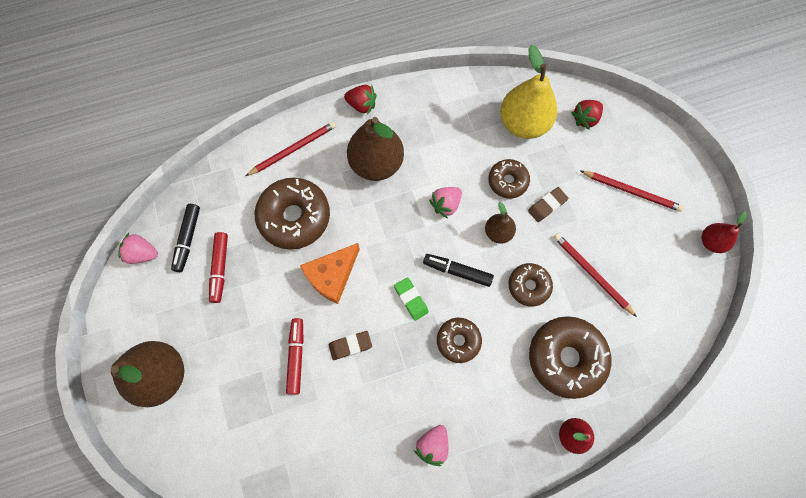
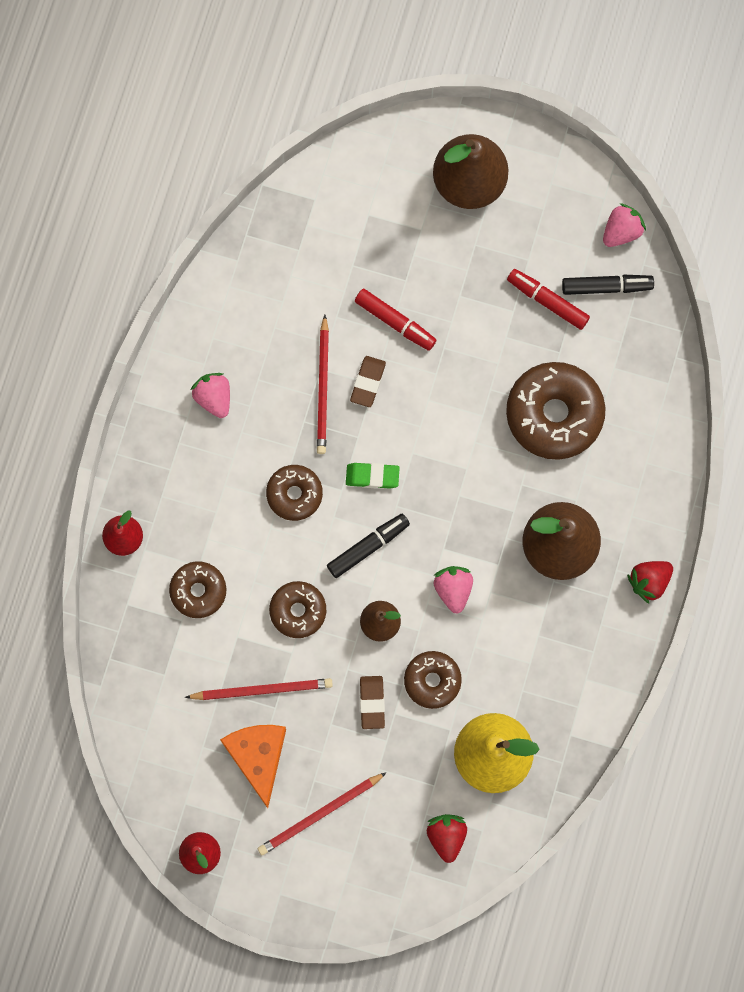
camera: 125 degrees right, 5 degrees up
(188, 239) = (606, 287): black marker -> black marker turned 135 degrees clockwise
(293, 149) = (642, 465): red pencil -> red pencil (323, 388)
(332, 276) = (457, 412): orange cheese -> orange cheese (257, 757)
(566, 358) = (198, 591): brown donut -> brown donut, size x0.57

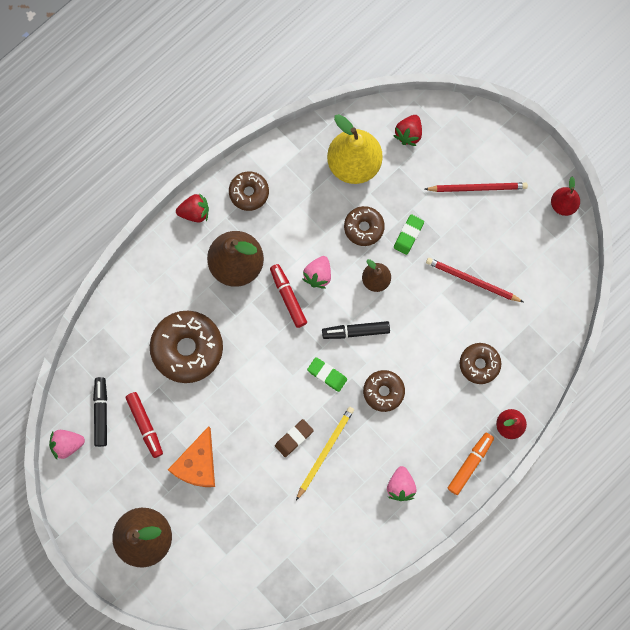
camera: 150 degrees left, 0 degrees up
(147, 467) = (470, 464): none -> orange marker
(257, 757) = (497, 242): orange cheese -> orange cheese (198, 464)
(298, 611) = (423, 316): brown donut -> brown donut (249, 193)
(323, 388) = (325, 451): red pencil -> yellow pencil
(372, 703) = (408, 235): brown eraser -> green eraser
(395, 322) = (252, 469): red marker -> red marker (288, 297)
(606, 287) = (101, 413): black marker -> black marker turned 60 degrees clockwise

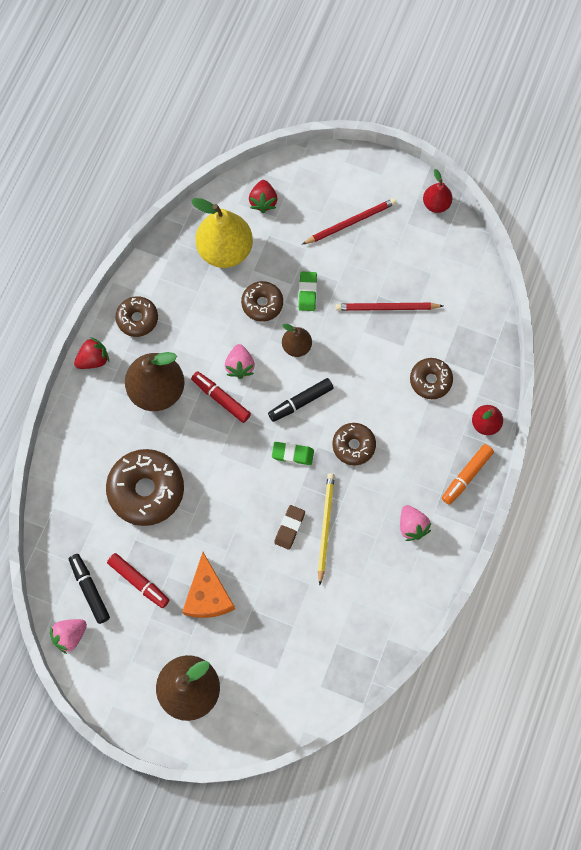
camera: 25 degrees left, 5 degrees down
(470, 464) = (466, 476): orange marker -> orange marker turned 150 degrees counterclockwise

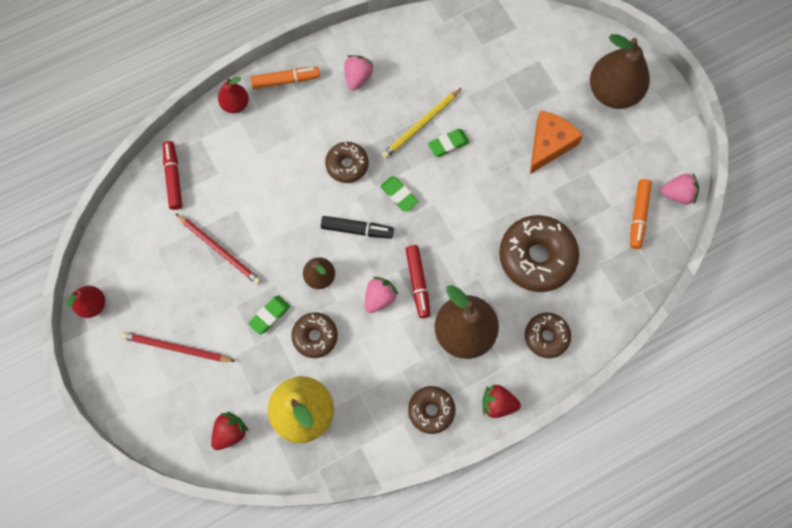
camera: 140 degrees left, 0 degrees up
(89, 589) = (638, 216): black marker -> orange marker
(139, 581) = (595, 193): red marker -> red marker (173, 178)
(289, 528) = (448, 144): brown eraser -> green eraser
(430, 380) = (243, 166): brown donut -> brown donut (546, 336)

